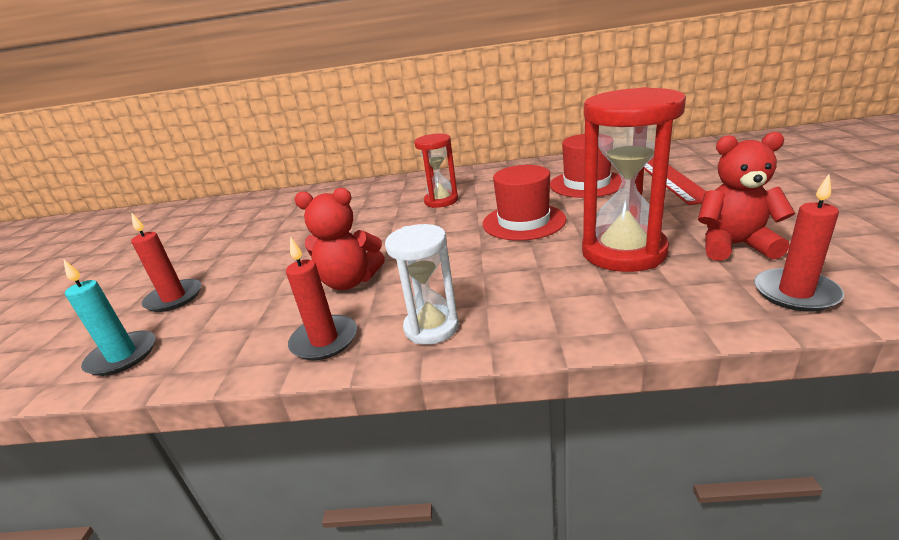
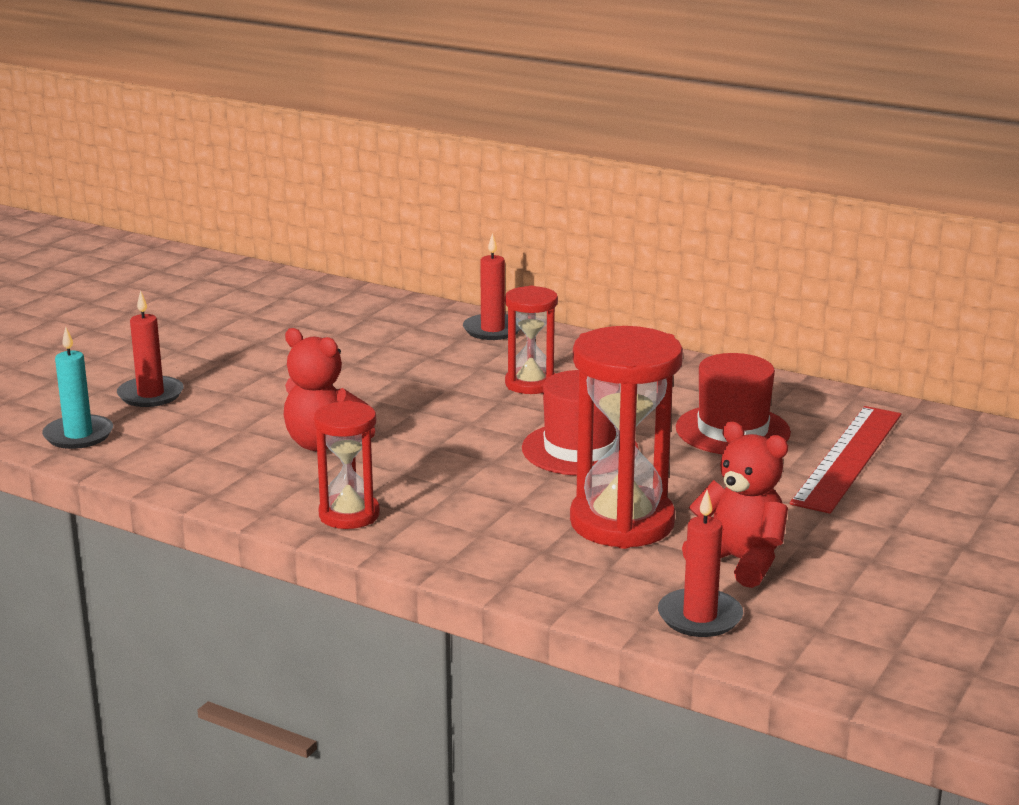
camera: 25 degrees right, 5 degrees down
(324, 340) = (250, 489): red candle -> red candle (492, 330)
(431, 327) = (349, 515): white hourglass -> red hourglass

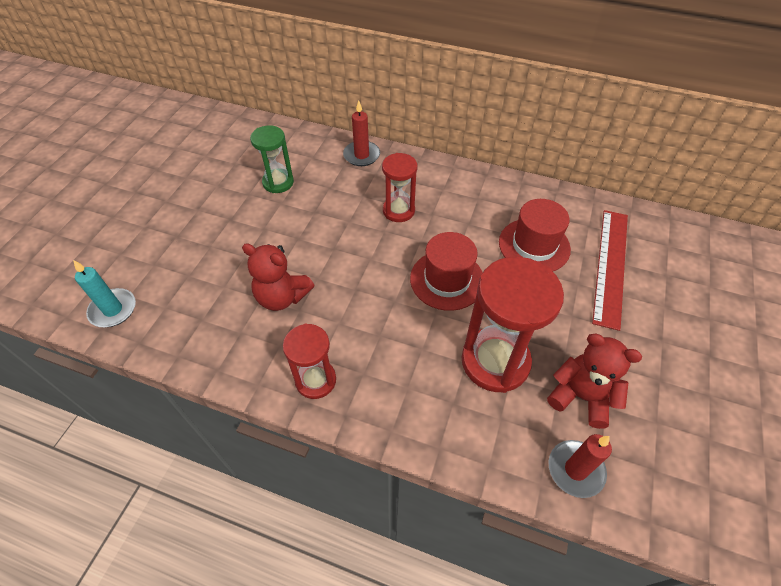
camera: 10 degrees left, 30 degrees up
(150, 395) = (156, 255): red candle -> none
(352, 345) = (278, 182): none -> green hourglass

